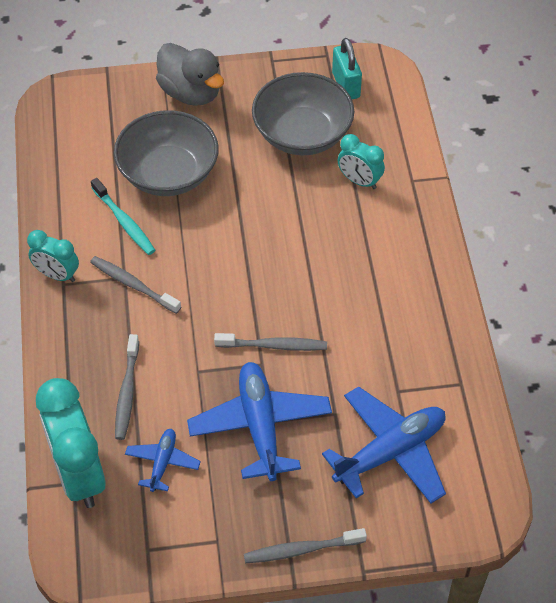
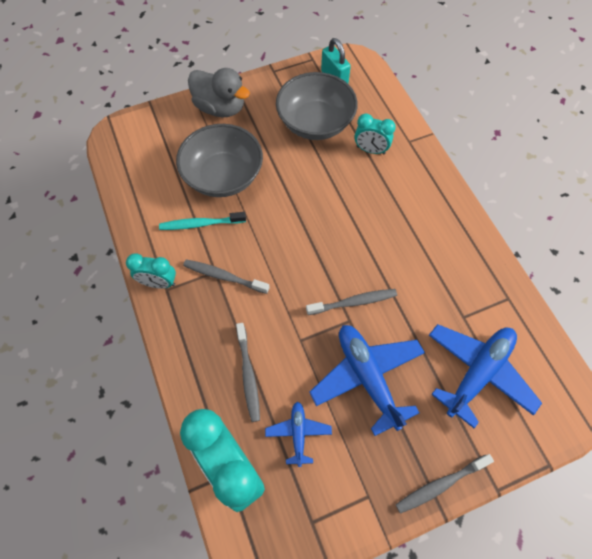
camera: 15 degrees left, 10 degrees up
(124, 222) = (201, 224): turquoise toothbrush -> turquoise toothbrush turned 135 degrees clockwise

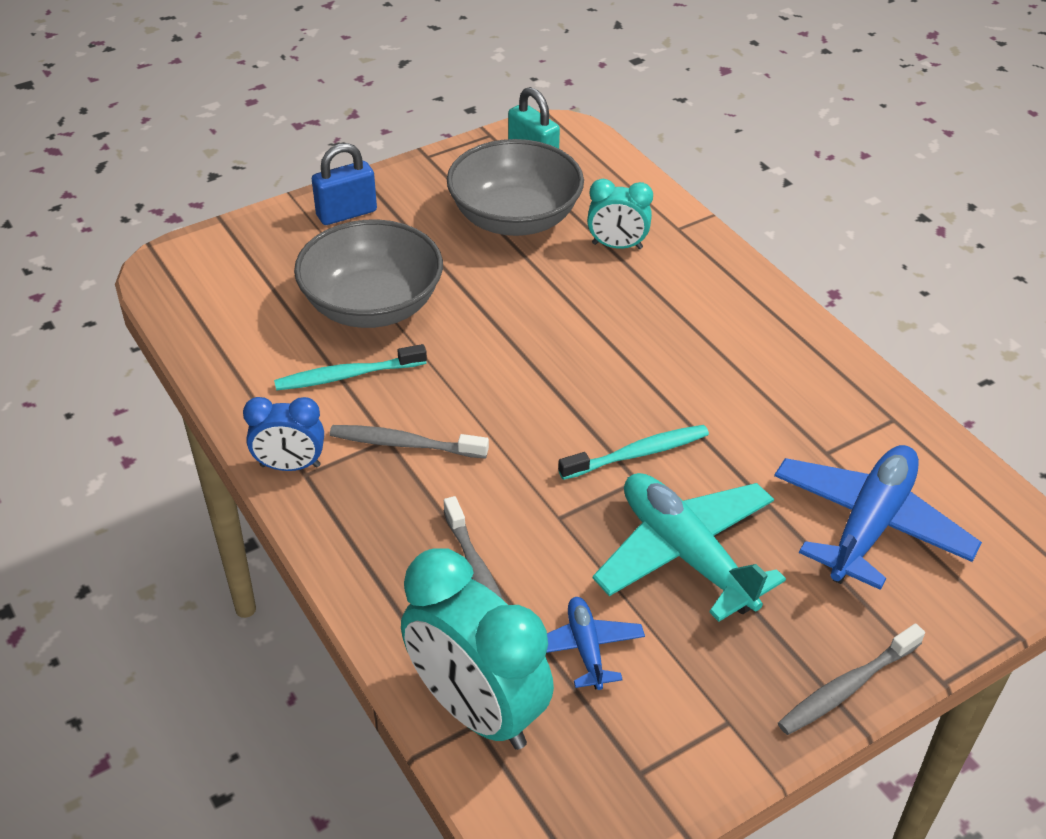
camera: 10 degrees left, 20 degrees down
(159, 283) = (290, 466): turquoise clock -> blue clock
(220, 108) = (346, 213): grey duck -> blue padlock
(353, 302) = (638, 453): grey toothbrush -> turquoise toothbrush
(367, 377) = (685, 554): blue plane -> turquoise plane

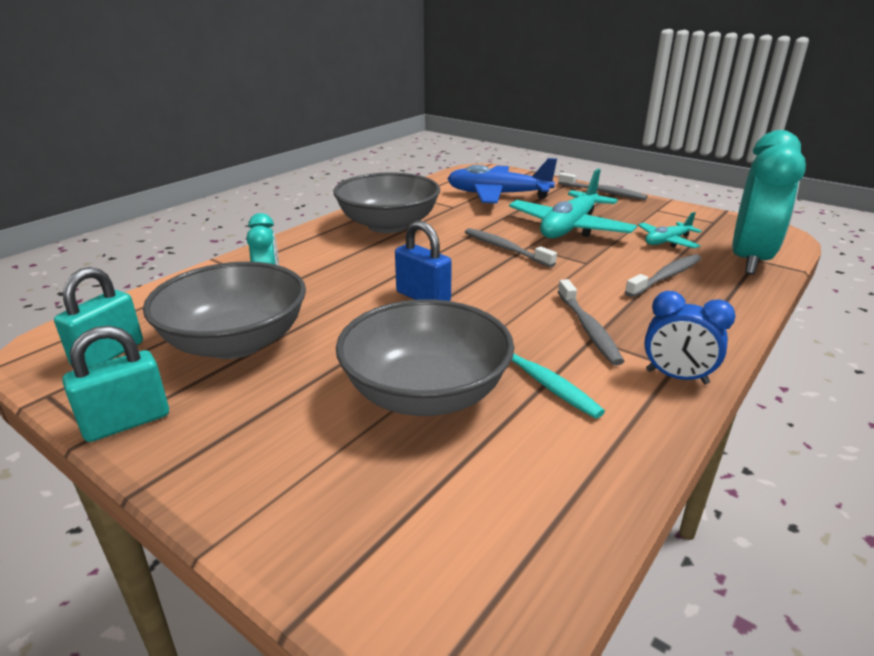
camera: 110 degrees left, 15 degrees down
(290, 466) = (676, 377): blue clock -> blue clock turned 135 degrees clockwise
(346, 213) = (250, 467): blue padlock -> blue padlock (423, 297)
(432, 167) = (127, 422): none -> turquoise padlock
(586, 648) = (667, 241): blue plane -> turquoise plane
(638, 453) = (505, 249): turquoise toothbrush -> grey toothbrush
(767, 365) = (388, 225): none -> grey bowl

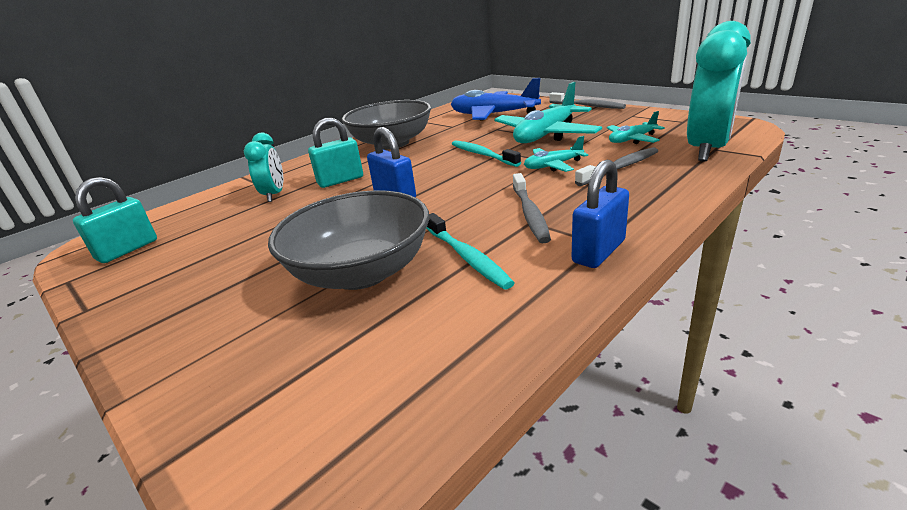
camera: 10 degrees right, 0 degrees up
(127, 422) = (112, 300): turquoise padlock -> turquoise padlock (340, 180)
(236, 342) = (227, 237): grey bowl -> none
(505, 249) = (482, 155): grey toothbrush -> turquoise toothbrush
(592, 269) = (553, 166): none -> turquoise plane
(676, 377) = (598, 251): blue clock -> blue padlock

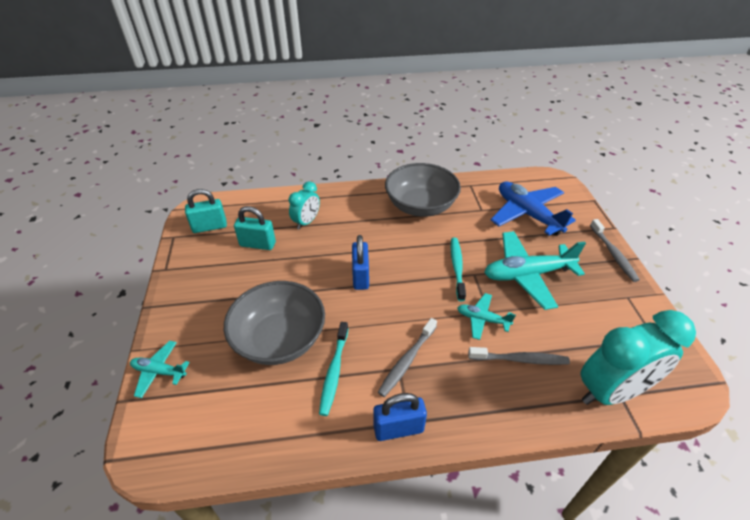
camera: 35 degrees right, 15 degrees up
(340, 180) = (350, 233): turquoise padlock -> turquoise padlock (257, 244)
(632, 140) = (577, 331): turquoise plane -> turquoise plane (159, 371)

